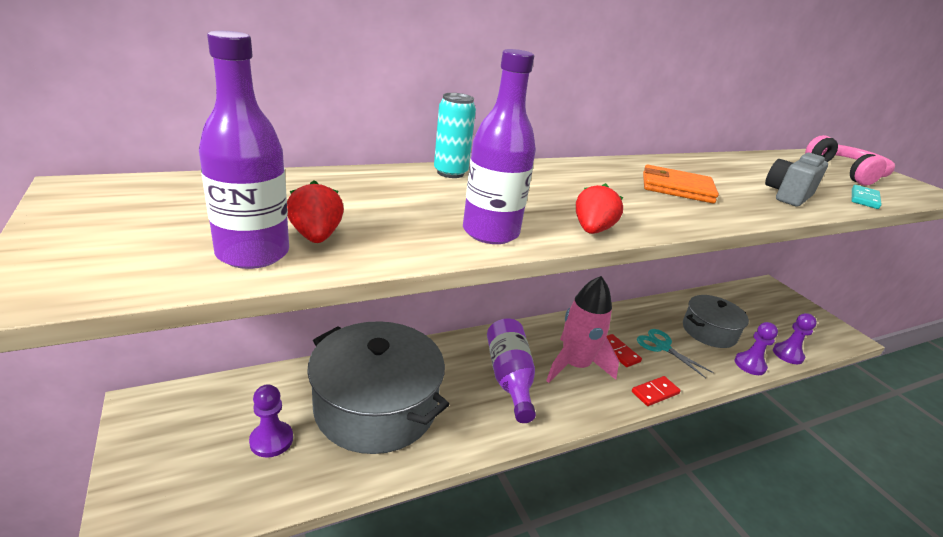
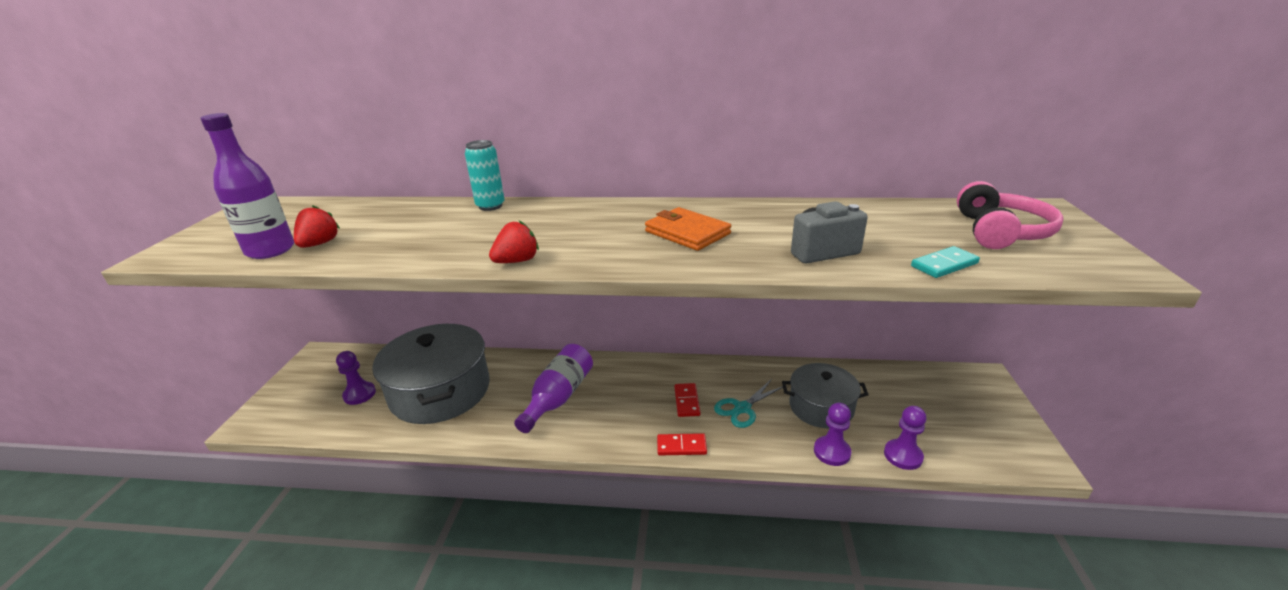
camera: 35 degrees right, 0 degrees up
(490, 232) = (432, 254): purple bottle -> none
(574, 365) = (628, 402): pink rocket -> none
(662, 347) = (742, 408): turquoise scissors -> turquoise scissors turned 120 degrees counterclockwise

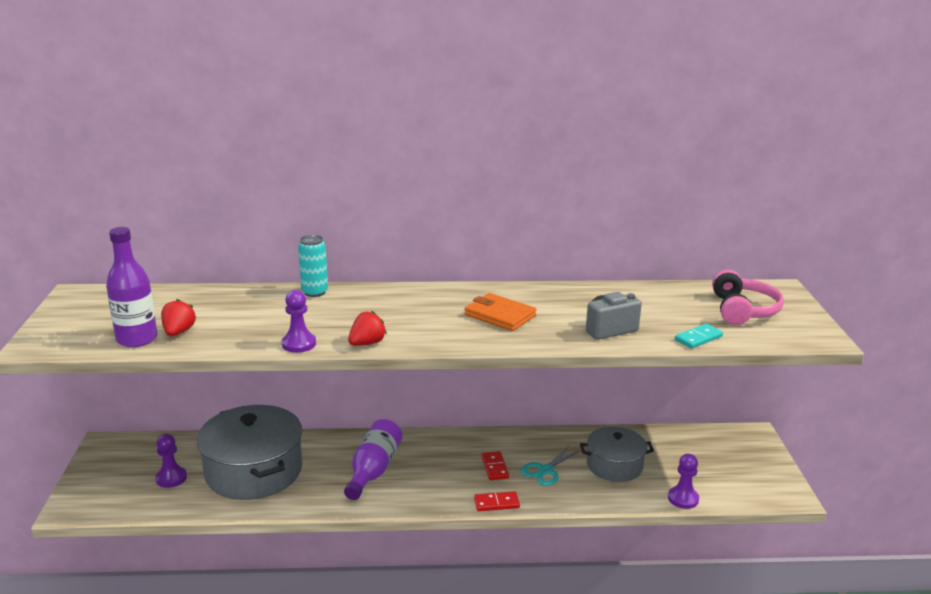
camera: 10 degrees left, 5 degrees down
(832, 452) = (625, 500): purple pawn -> purple pawn (299, 344)

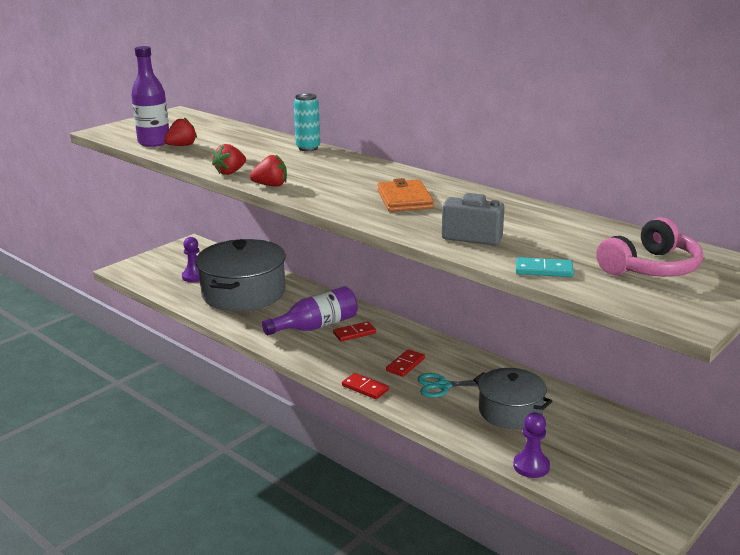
camera: 45 degrees right, 0 degrees up
(299, 344) = (230, 172): purple pawn -> red strawberry
(415, 460) = (354, 333): none -> red domino

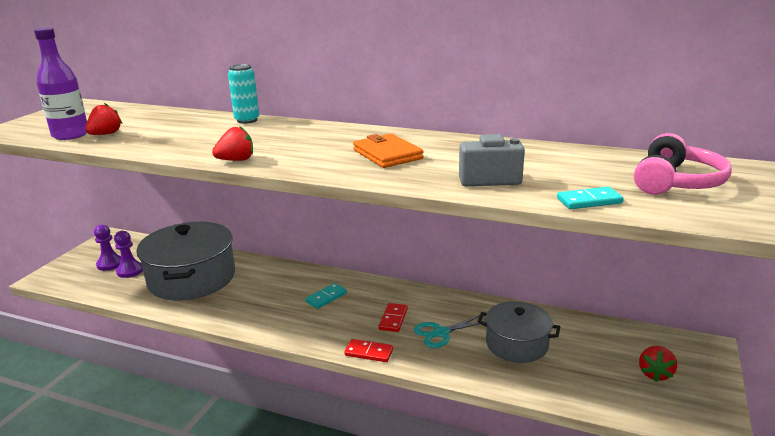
camera: 20 degrees left, 0 degrees up
(230, 172) = (180, 153): red strawberry -> red strawberry (655, 374)
(316, 326) = (284, 298): purple bottle -> none
(354, 333) = (326, 297): red domino -> turquoise domino
(531, 466) = (572, 396): purple pawn -> purple pawn (110, 264)

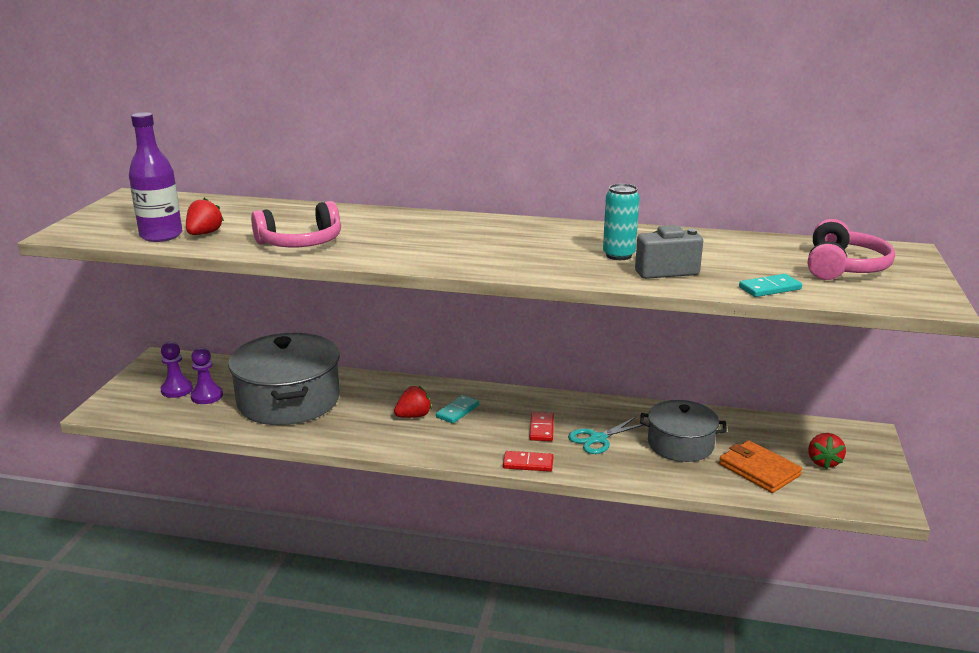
camera: 10 degrees left, 0 degrees up
(177, 144) = (301, 243): none -> pink headphones
(236, 160) = (385, 259): red strawberry -> red strawberry (413, 416)
(247, 120) = (361, 212): turquoise can -> turquoise can (618, 255)
(387, 154) = (546, 248): orange wallet -> orange wallet (759, 470)

